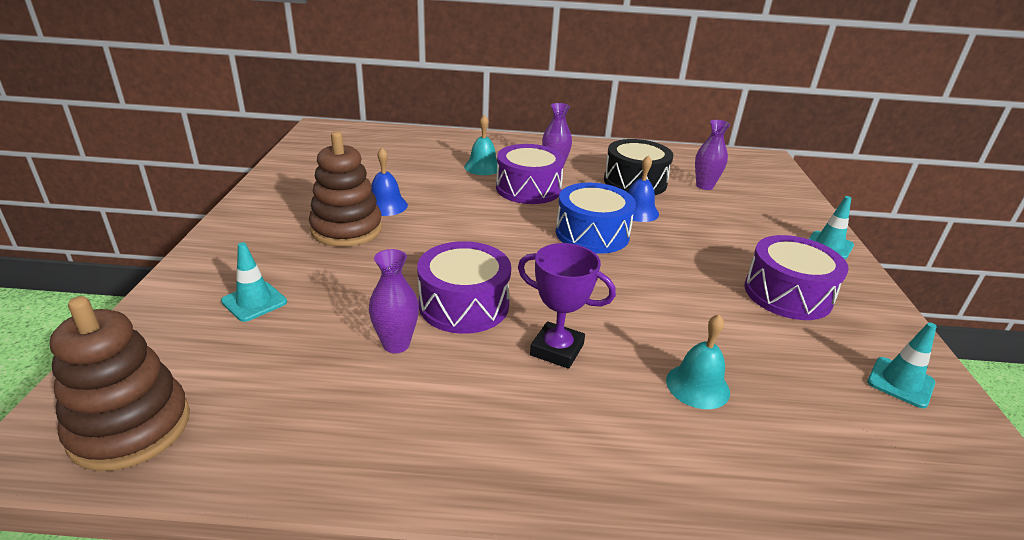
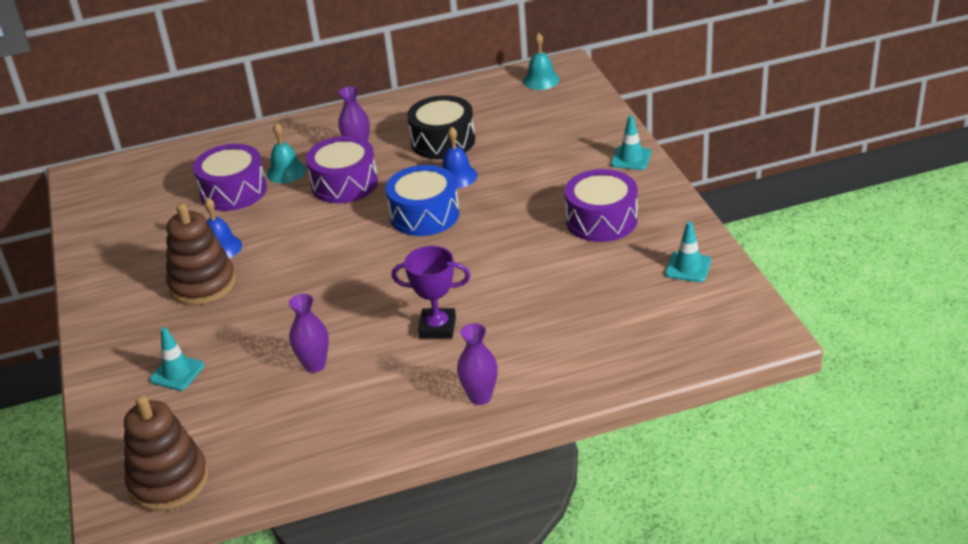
camera: 15 degrees left, 5 degrees up
(464, 305) = (348, 317): purple drum -> purple drum (233, 191)
(697, 386) = (547, 319): turquoise bell -> turquoise bell (541, 80)
(704, 186) = (510, 124): purple vase -> purple vase (480, 397)

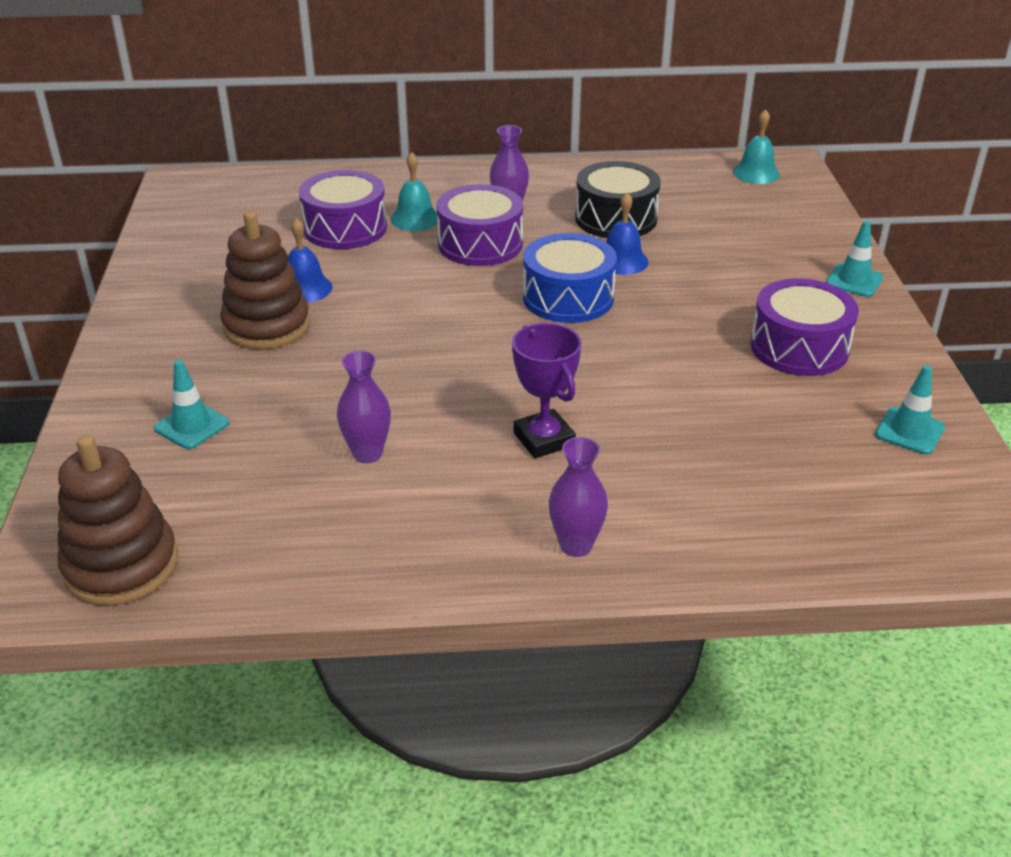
camera: 10 degrees right, 0 degrees up
(437, 327) = (544, 439): purple trophy -> purple trophy turned 45 degrees clockwise

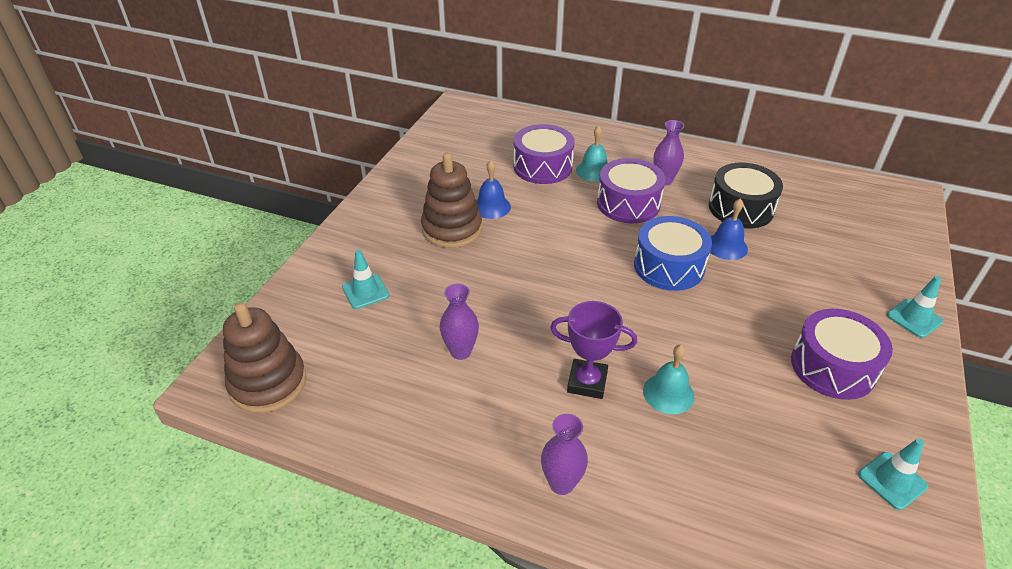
camera: 25 degrees right, 5 degrees up
(544, 439) = (587, 382): purple trophy -> purple trophy turned 75 degrees counterclockwise
(756, 173) = (877, 196): turquoise bell -> turquoise bell (668, 393)

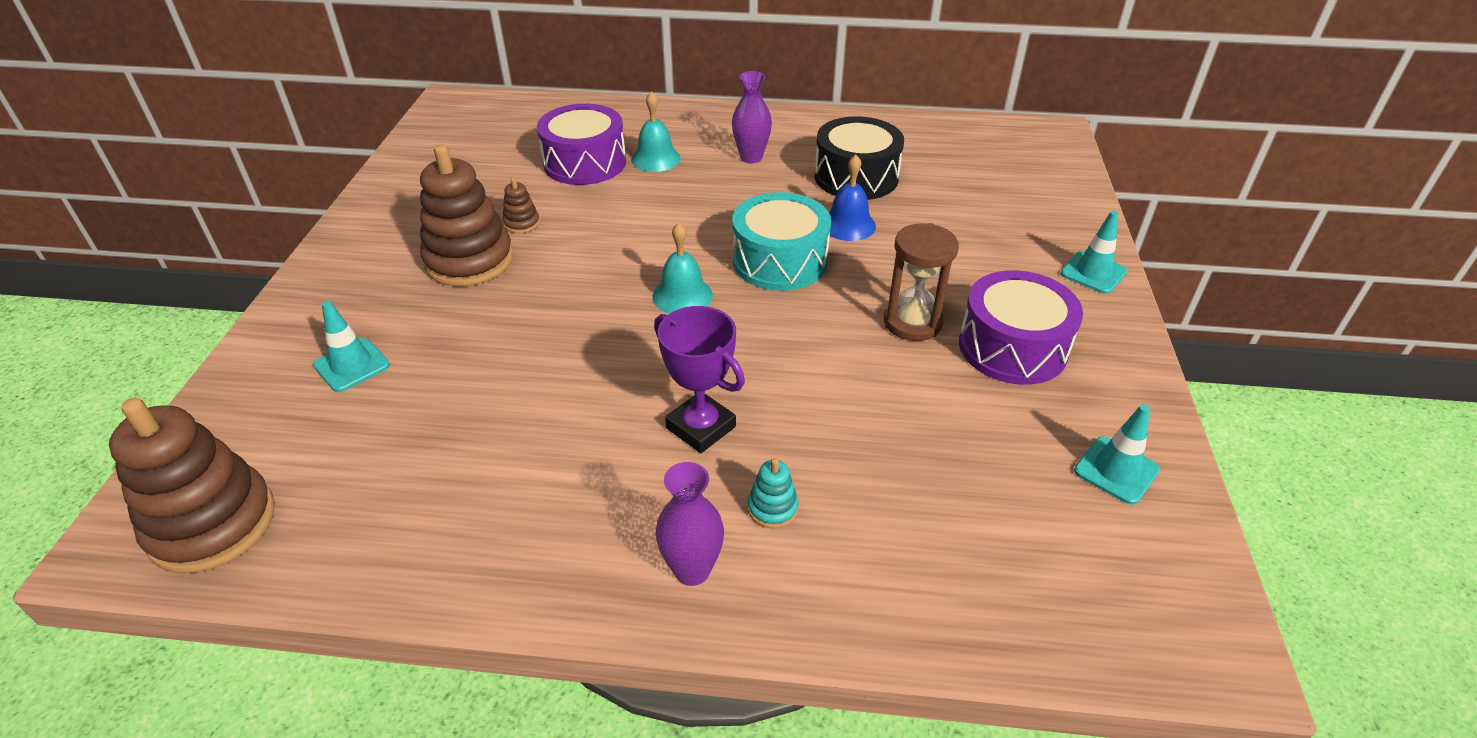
camera: 15 degrees left, 0 degrees up
(460, 351) = (511, 421): purple vase -> none
(491, 207) = (522, 223): blue bell -> brown stacking toy
(587, 382) = (701, 427): purple trophy -> purple trophy turned 45 degrees clockwise
(625, 452) = (772, 508): none -> turquoise stacking toy
(628, 203) = (710, 192): purple drum -> none
(668, 393) = (813, 420): turquoise bell -> turquoise bell (682, 295)
(669, 266) = (780, 261): blue drum -> turquoise drum
(759, 332) = (912, 322): none -> brown hourglass

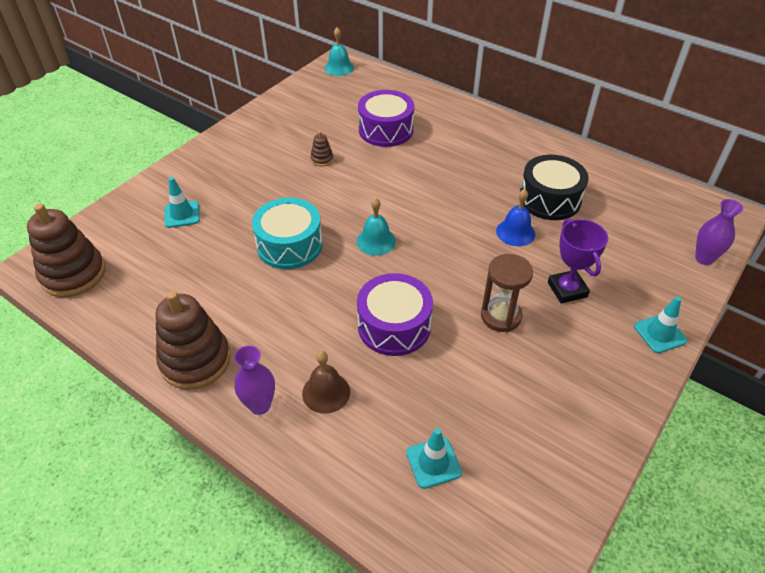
camera: 30 degrees right, 5 degrees up
(469, 260) = (278, 173): brown stacking toy -> brown stacking toy (195, 360)
(656, 159) = (430, 141): turquoise bell -> turquoise bell (339, 68)
(701, 427) = (324, 327): purple trophy -> purple trophy (567, 289)
(751, 157) = (491, 161): purple vase -> purple vase (704, 258)
(772, 508) = (326, 392): turquoise stacking toy -> brown bell
(780, 261) = (451, 241): turquoise drum -> turquoise drum (289, 245)
(1012, 347) = (552, 361): purple drum -> purple drum (394, 326)
(1116, 470) = (548, 471): turquoise traffic cone -> turquoise traffic cone (433, 462)

